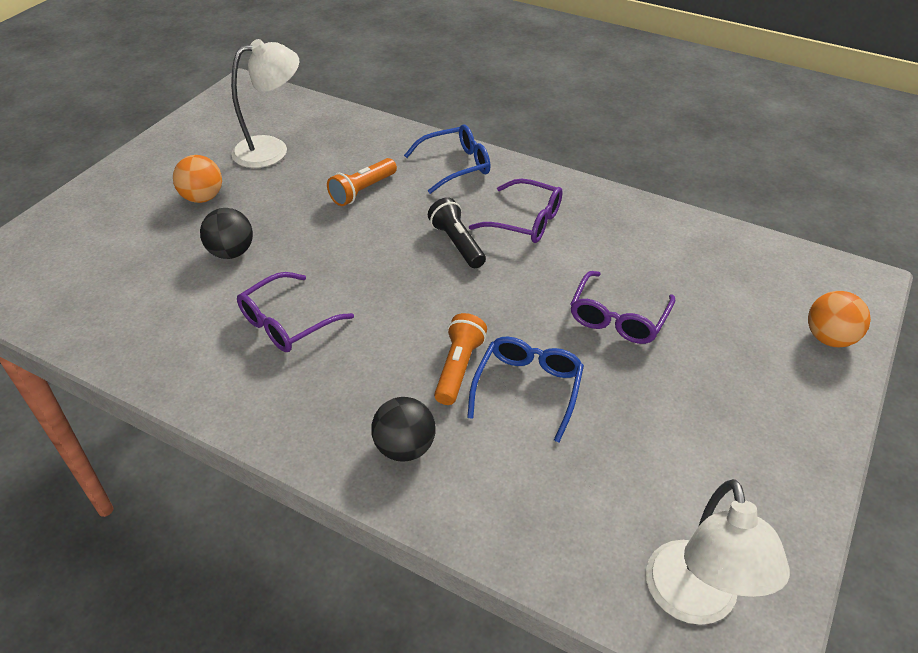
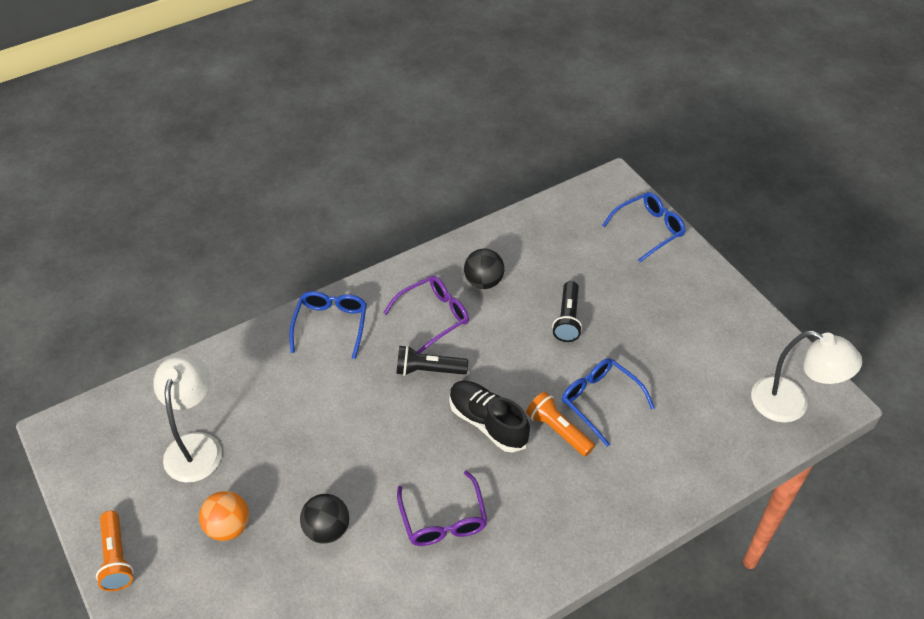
camera: 60 degrees left, 5 degrees up
(362, 191) = (314, 402): orange flashlight -> orange flashlight (116, 558)
(405, 447) = (611, 494): black ball -> black ball (483, 282)
(426, 309) = (487, 423): none -> black shoe
(618, 318) = (567, 319): purple glasses -> black flashlight
(829, 338) = (649, 230): orange ball -> blue glasses

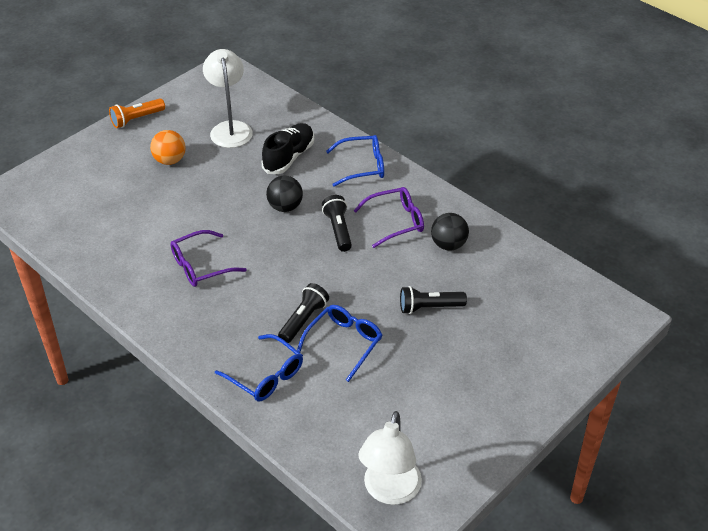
camera: 75 degrees right, 5 degrees down
(196, 446) = (230, 128): white lamp -> white lamp turned 90 degrees counterclockwise
(327, 529) = (178, 207): black ball -> black ball (285, 207)
(433, 316) = (396, 221): purple glasses -> purple glasses turned 60 degrees counterclockwise
(487, 423) = (297, 275): black shoe -> black shoe (289, 157)
(558, 430) = (303, 320): orange flashlight -> black flashlight
(649, 230) = (574, 352): blue glasses -> blue glasses (266, 376)

